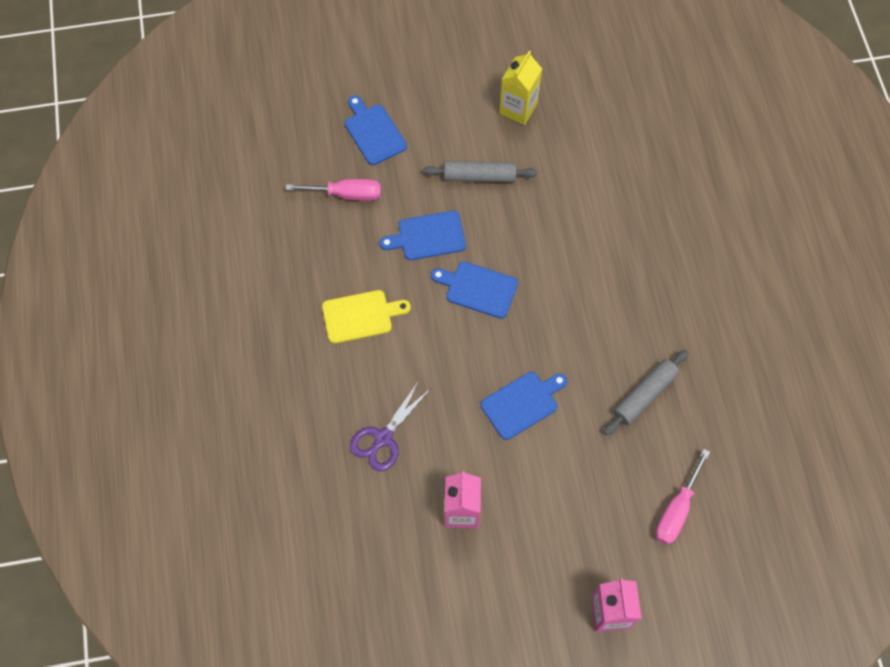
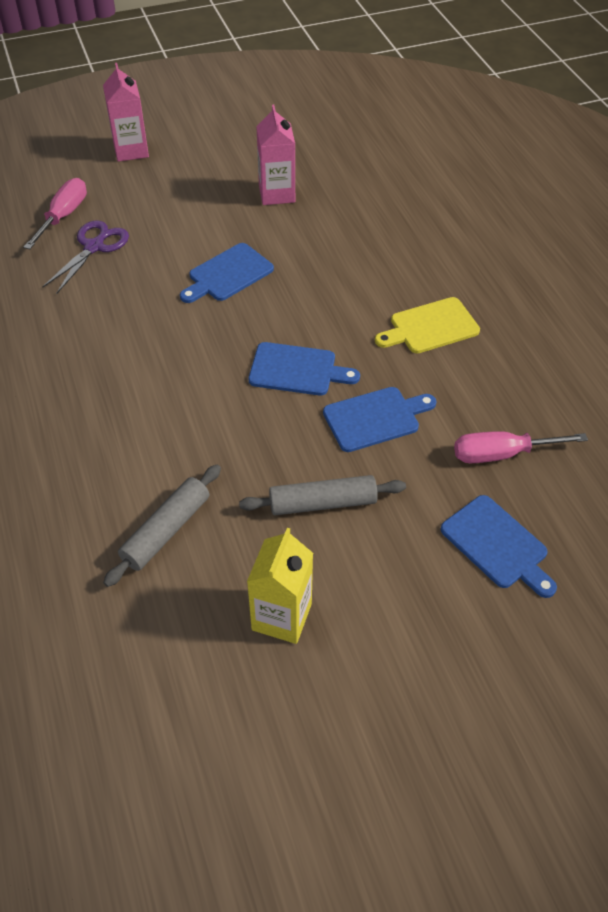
camera: 170 degrees right, 15 degrees down
(383, 438) = (369, 233): purple scissors -> purple scissors (94, 247)
(644, 395) = (91, 296): grey rolling pin -> grey rolling pin (166, 531)

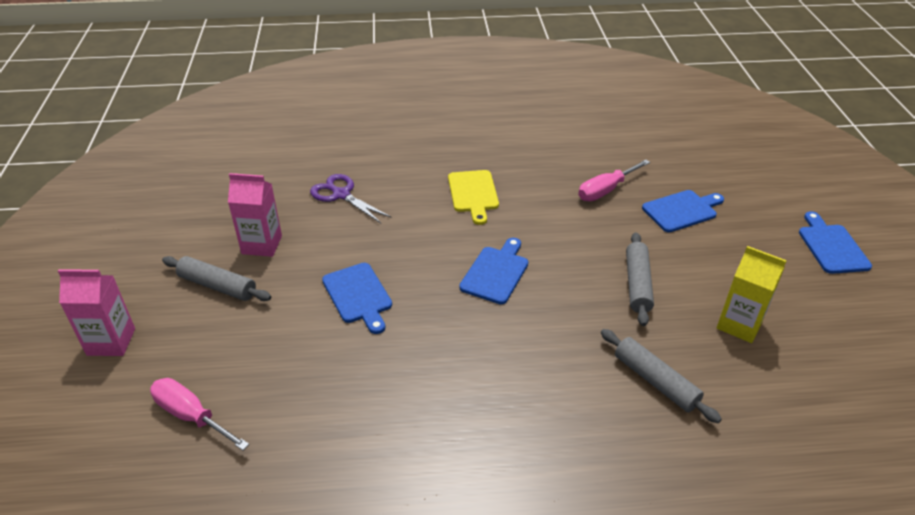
camera: 75 degrees left, 10 degrees down
(94, 247) = (262, 393): purple scissors -> purple scissors (341, 195)
(212, 184) = (217, 286): none -> grey rolling pin
(375, 418) = (559, 241): blue cutting board -> blue cutting board (831, 246)
(501, 454) = (605, 190): pink screwdriver -> pink screwdriver turned 45 degrees clockwise

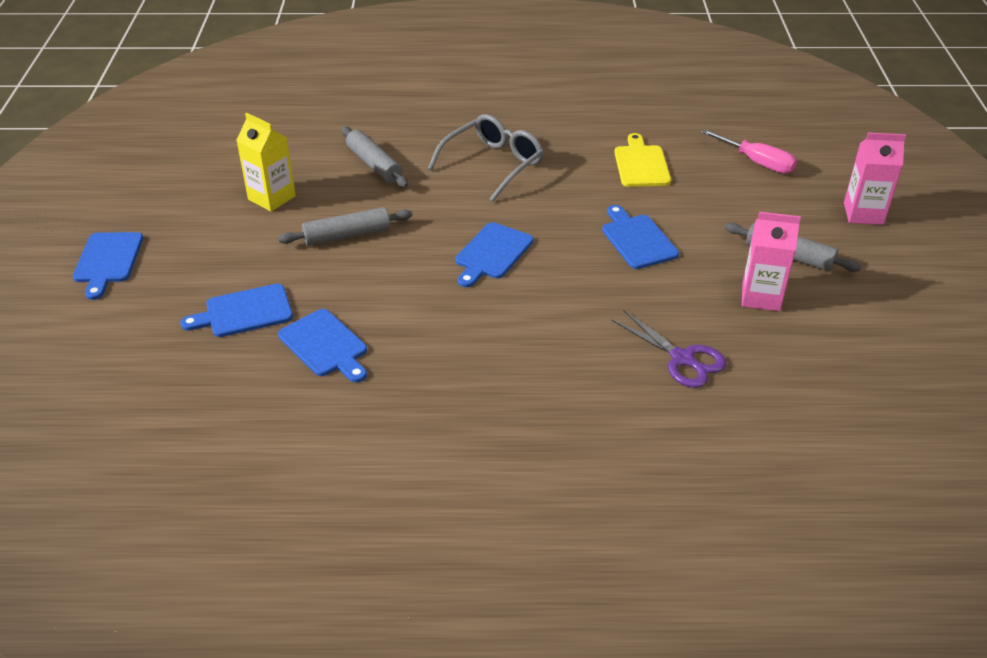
camera: 175 degrees left, 0 degrees up
(473, 193) = (503, 350): yellow cutting board -> yellow cutting board (641, 164)
(515, 391) = (493, 164): none -> grey glasses
(605, 190) = (325, 345): pink screwdriver -> blue cutting board
(637, 284) = (347, 235): grey rolling pin -> grey rolling pin turned 60 degrees clockwise

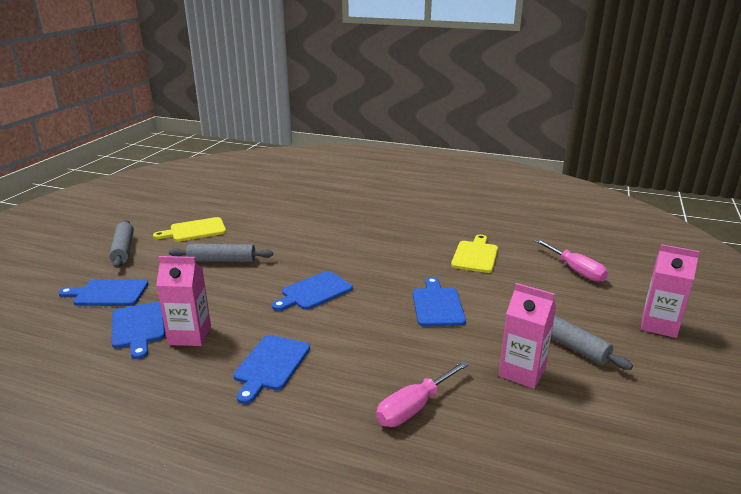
camera: 20 degrees right, 15 degrees down
(108, 261) = (60, 246): blue cutting board -> blue cutting board (271, 365)
(271, 198) = (195, 230): yellow carton -> yellow cutting board
(374, 164) = (278, 223): grey rolling pin -> grey rolling pin (123, 250)
(394, 340) = (190, 335): none -> pink carton
(493, 164) = (361, 237): grey glasses -> none
(682, 358) = (414, 407): purple scissors -> pink screwdriver

